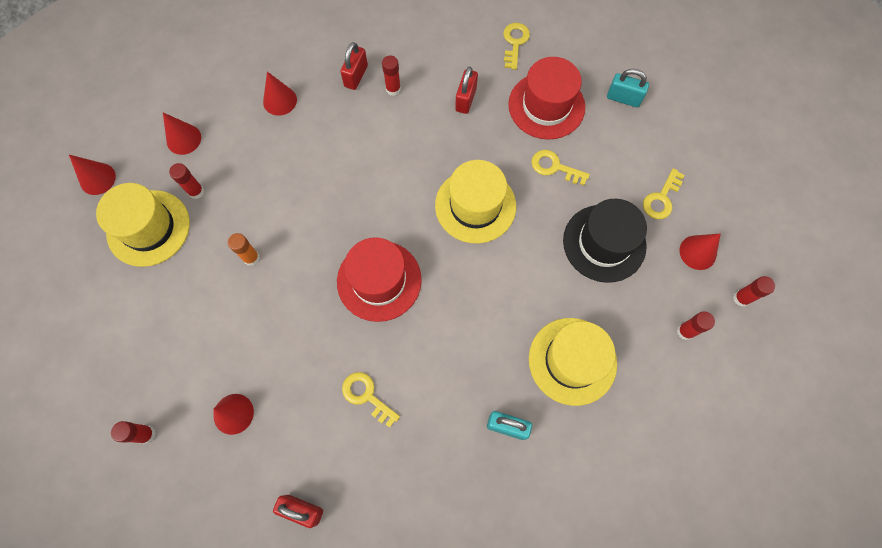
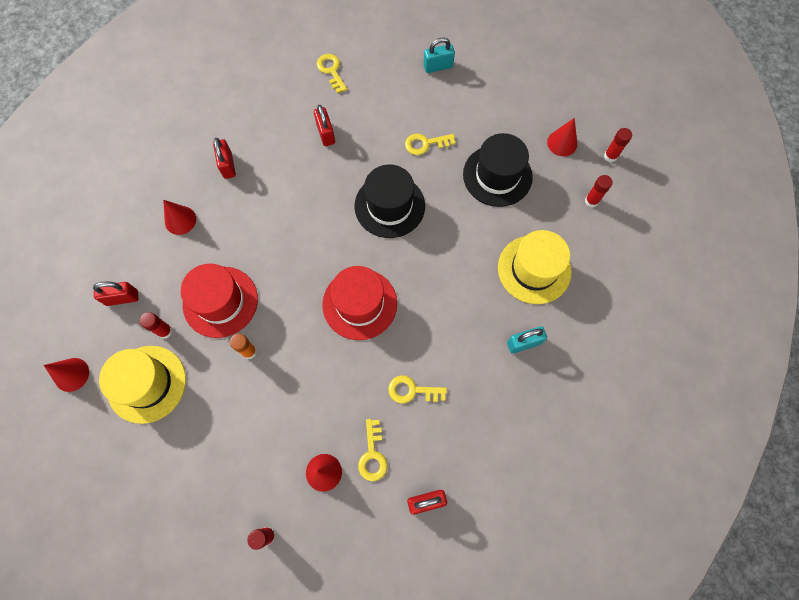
camera: 35 degrees left, 0 degrees up
(183, 139) = (122, 298): red cone -> red padlock
(393, 89) = (264, 158): red glue stick -> none
(475, 206) = (389, 206): yellow hat -> black hat
(546, 106) = (388, 103): red hat -> red hat (220, 301)
(661, 198) = (513, 121): yellow key -> yellow key (372, 455)

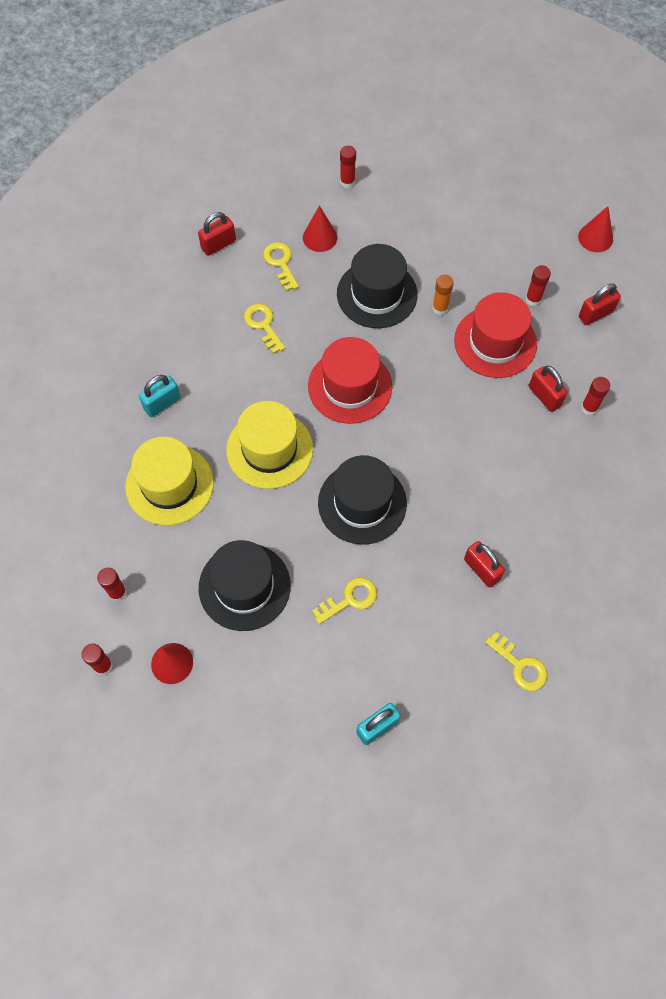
camera: 160 degrees right, 5 degrees down
(147, 384) = (520, 252): yellow hat -> yellow hat (269, 449)
(180, 220) = (589, 408): red cone -> red glue stick
(228, 165) = (576, 487): red padlock -> red padlock (544, 396)
(298, 386) = (377, 294): none -> black hat
(412, 390) = (263, 325): yellow key -> yellow key turned 105 degrees counterclockwise

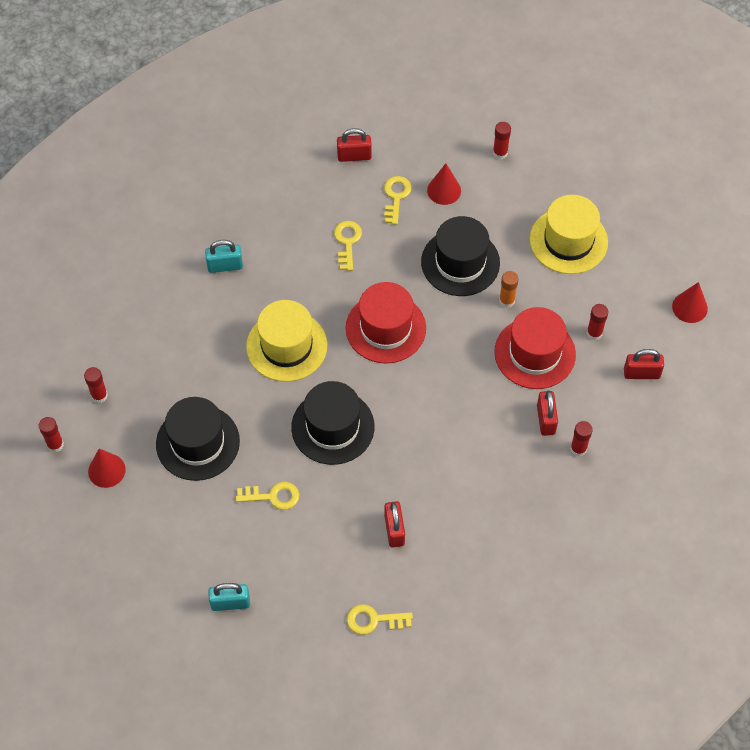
camera: 30 degrees right, 5 degrees down
(169, 484) = (190, 333): yellow hat -> yellow hat (568, 241)
(520, 665) = (374, 620): yellow key -> yellow key turned 105 degrees clockwise

